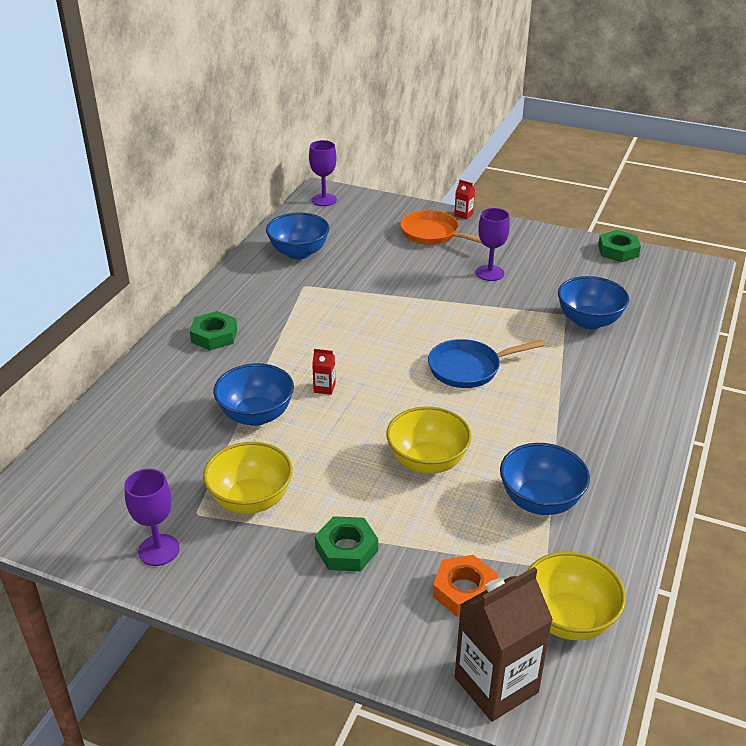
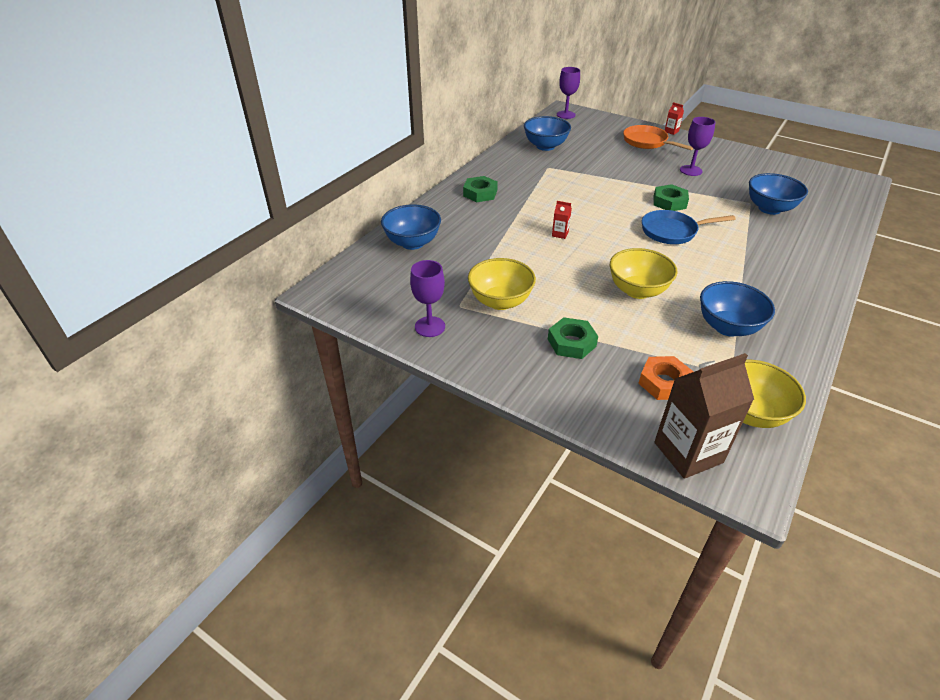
camera: 10 degrees right, 5 degrees up
(256, 415) = (508, 247): blue bowl -> blue bowl (412, 243)
(618, 251) = (794, 164): green nut -> green nut (669, 202)

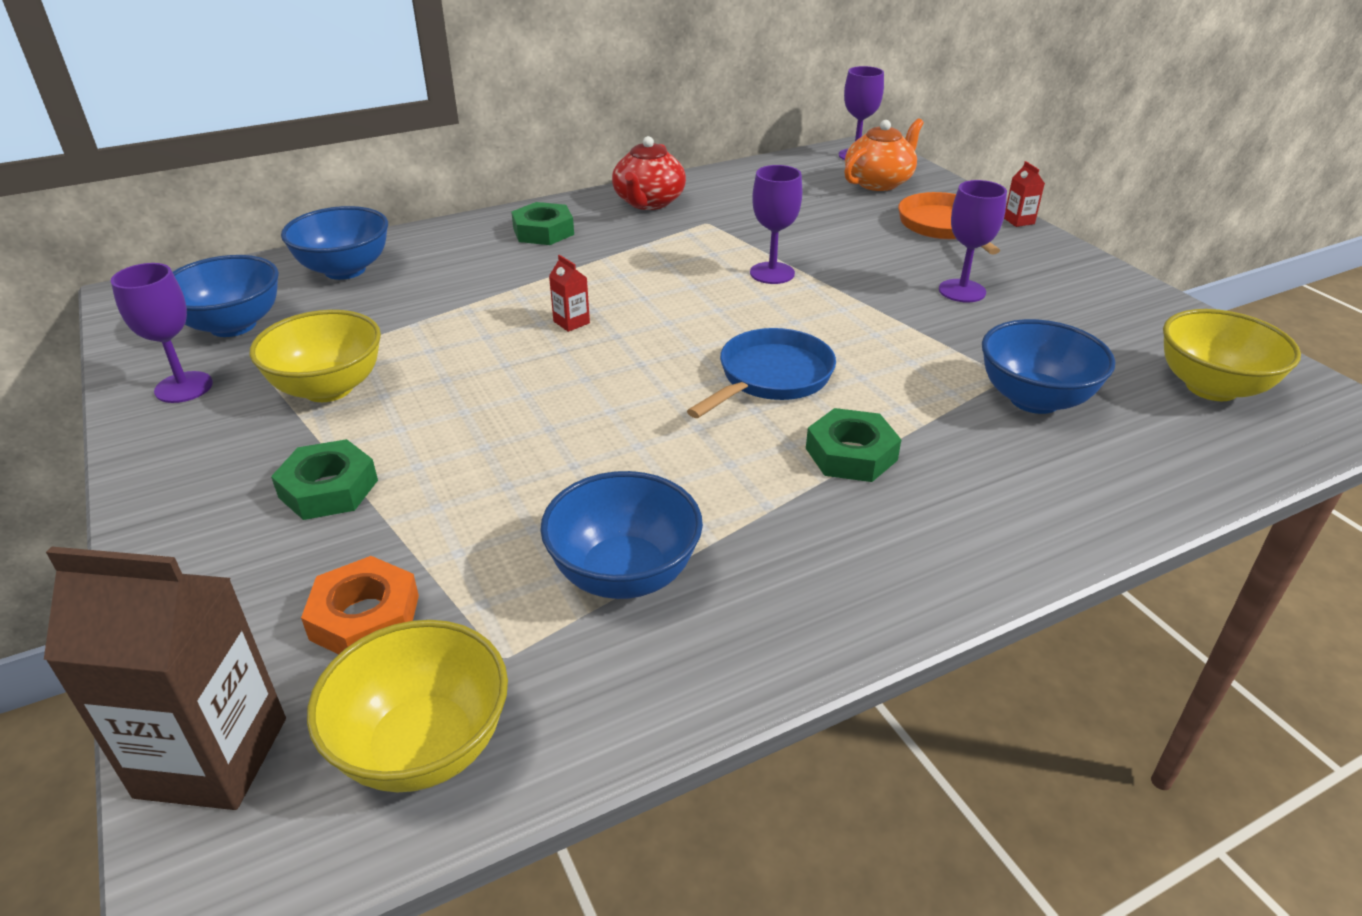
camera: 30 degrees right, 5 degrees down
(507, 164) = (648, 202): none -> red teapot
(545, 146) = (749, 192): blue bowl -> blue bowl (233, 325)
(593, 127) = (879, 182): none -> orange teapot
(609, 184) = (772, 273): none -> purple goblet
(637, 291) = (559, 450): yellow bowl -> yellow bowl (1211, 387)
(669, 202) = (839, 330): green nut -> green nut (851, 454)
(672, 231) = (771, 377): blue pan -> blue pan turned 105 degrees clockwise

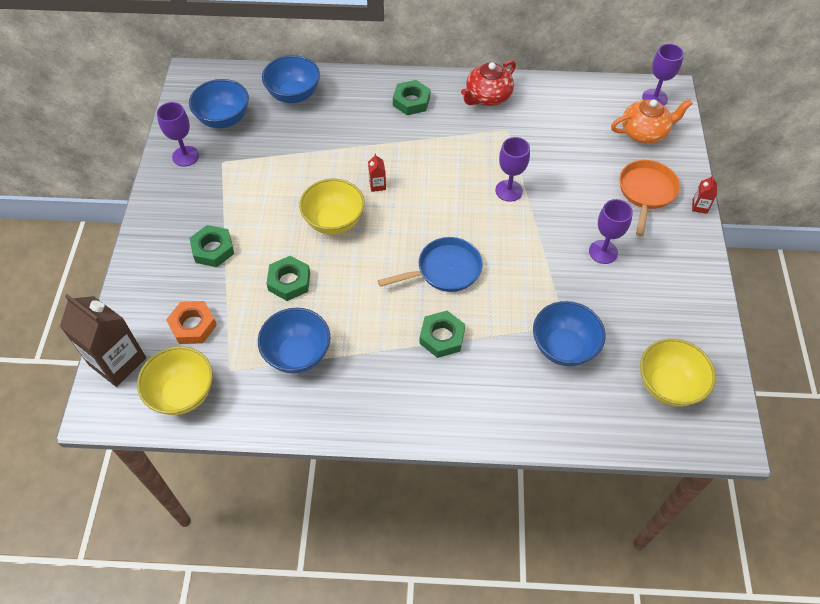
camera: 30 degrees right, 20 degrees up
(328, 388) = (243, 184): yellow bowl -> yellow bowl (334, 221)
(519, 480) = (289, 281): none -> green nut

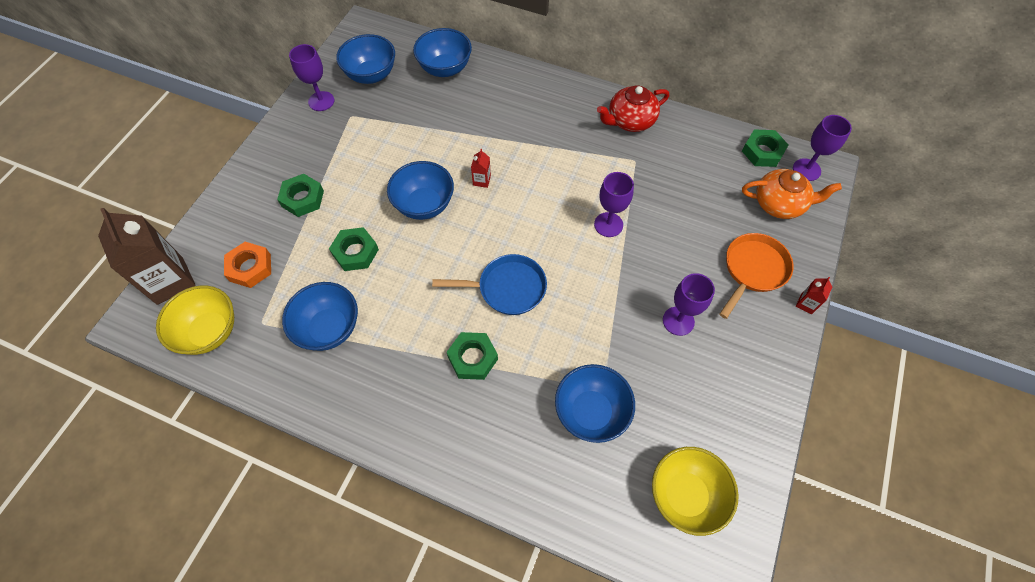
camera: 20 degrees right, 5 degrees up
(334, 221) = (424, 205): yellow bowl -> blue bowl
(411, 101) = (552, 105): green nut -> green nut (762, 152)

